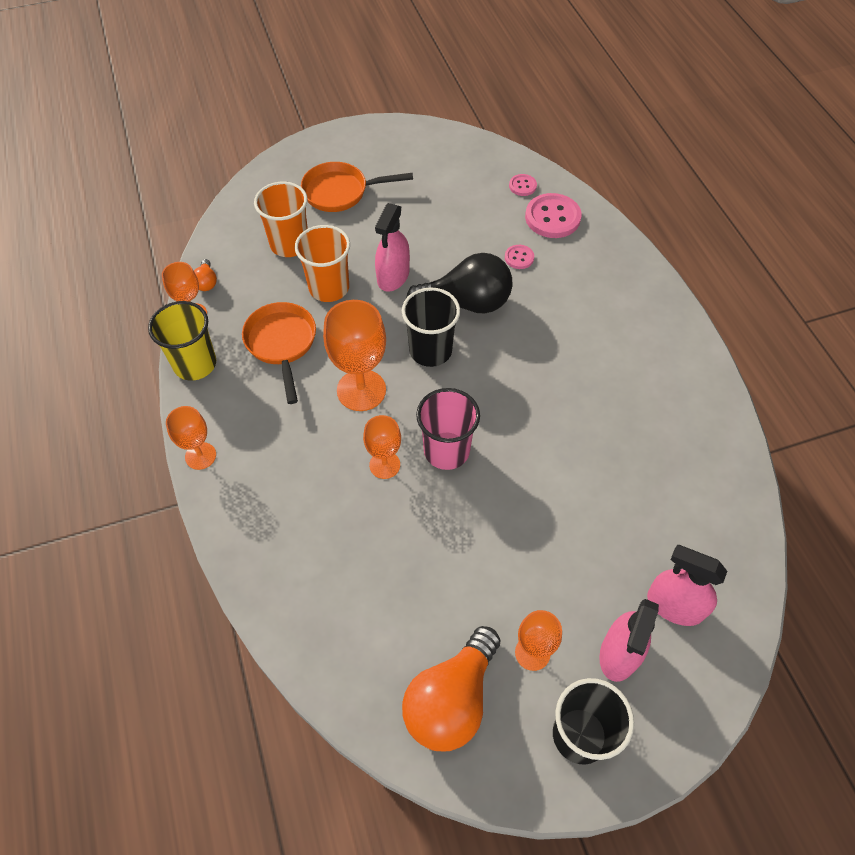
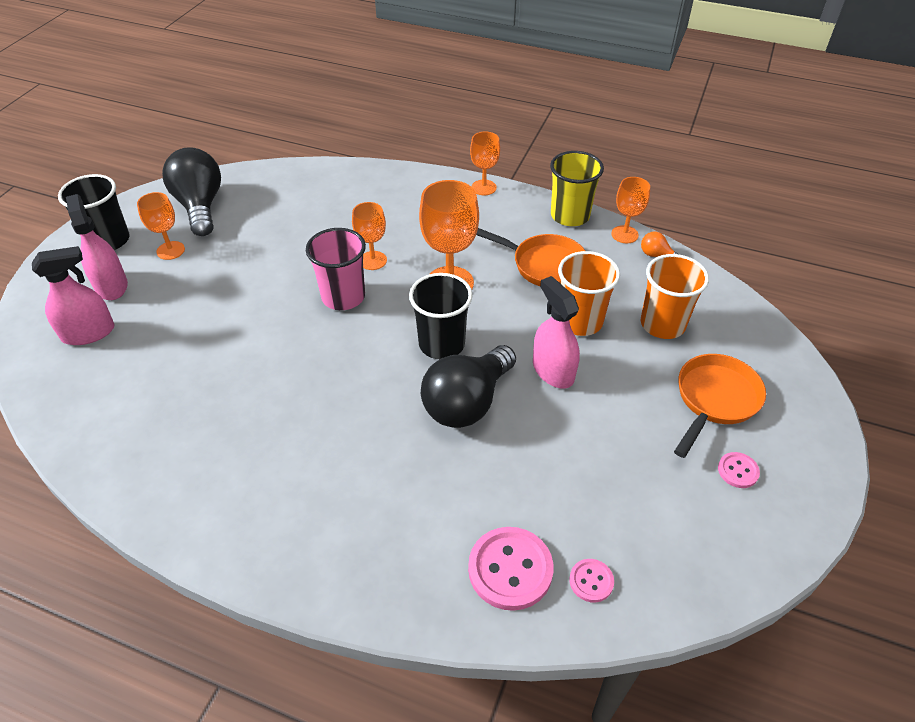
camera: 130 degrees right, 10 degrees down
(451, 700) = (200, 206): orange light bulb -> black light bulb
(519, 258) = (481, 487): pink button -> pink button (738, 471)

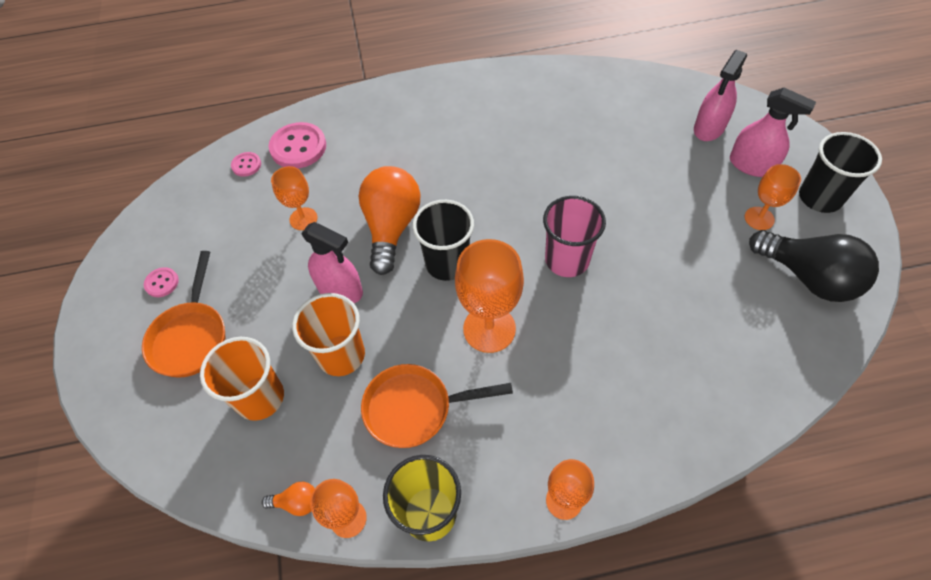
camera: 150 degrees right, 10 degrees up
(373, 260) = (581, 312): orange goblet -> orange goblet (303, 219)
(467, 402) = (391, 227): black light bulb -> orange light bulb

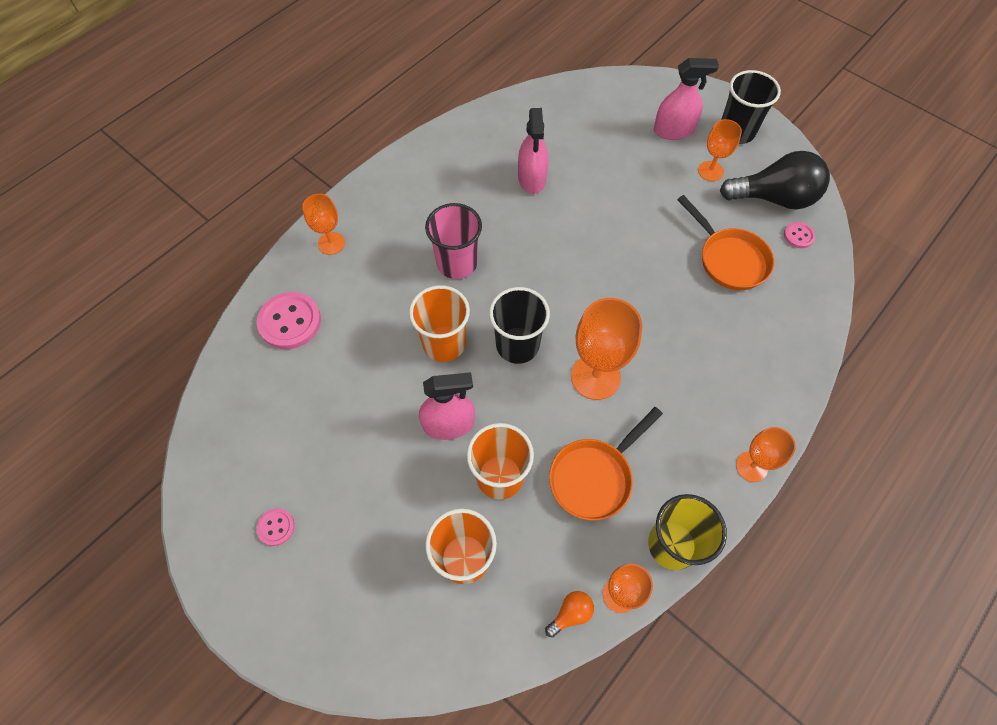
camera: 40 degrees left, 5 degrees up
(191, 337) = (353, 553): orange pan -> orange pan (729, 259)
(246, 165) = (253, 368): pink button -> pink button (798, 236)
(303, 219) = (358, 384): orange goblet -> orange goblet (331, 243)
(391, 227) = (444, 343): orange light bulb -> orange cup
(567, 260) = (606, 285): pink cup -> pink cup (457, 263)
(709, 128) = (621, 115): pink spray bottle -> pink spray bottle (532, 178)

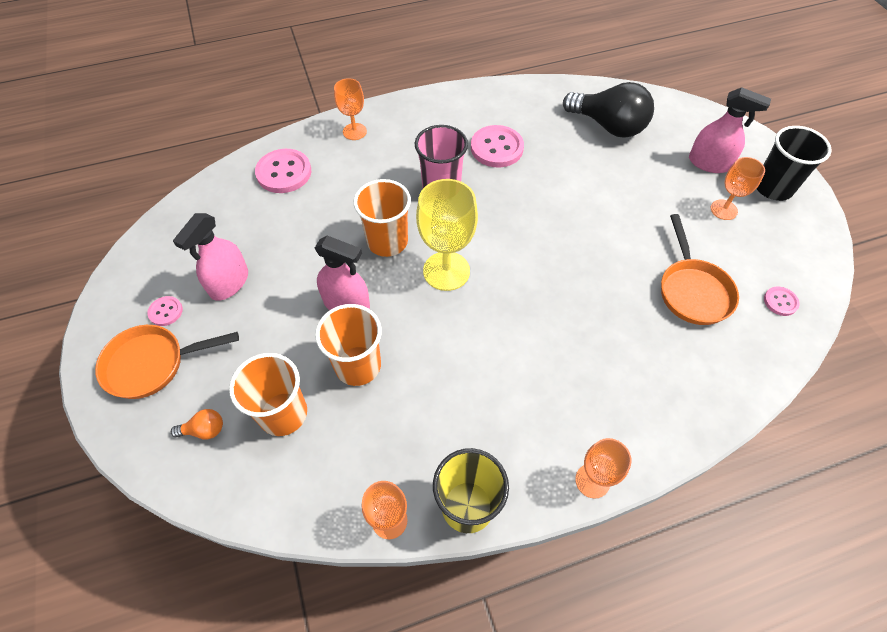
camera: 30 degrees right, 5 degrees down
(482, 198) = (497, 148): none -> pink button
(517, 345) = (446, 271): black cup -> yellow goblet
(532, 178) = (550, 150): pink spray bottle -> pink spray bottle (229, 283)
(570, 614) = (336, 510): orange light bulb -> orange light bulb (204, 430)
(594, 477) = (437, 409): orange pan -> orange pan (152, 364)
(595, 377) = (496, 328): orange goblet -> none
(774, 198) = (775, 258): black light bulb -> black light bulb (608, 126)

